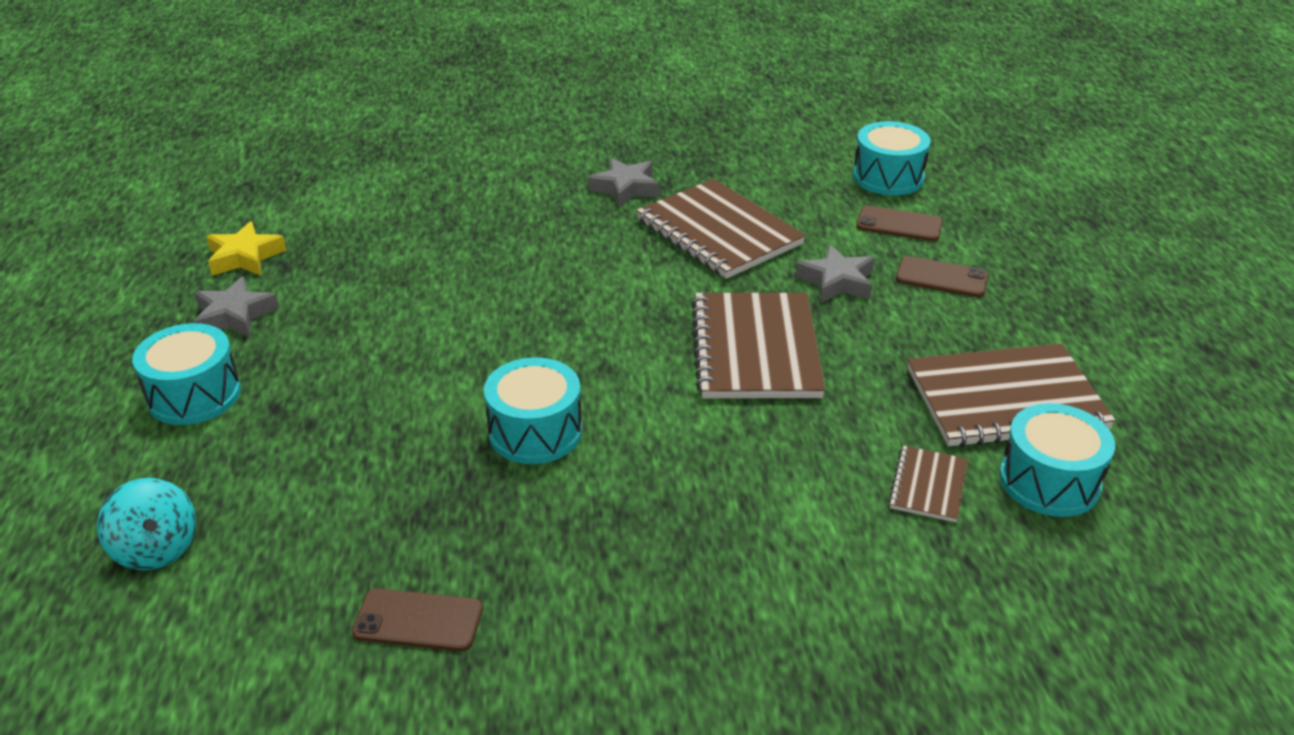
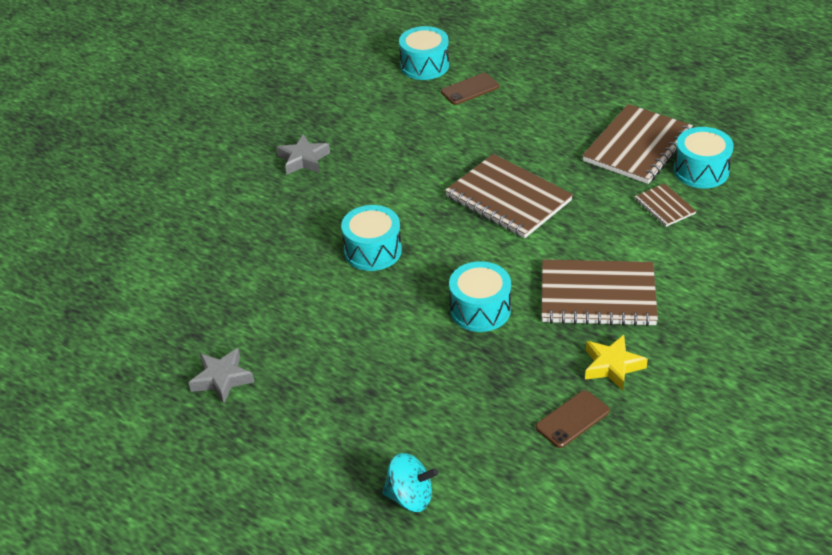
camera: 45 degrees left, 5 degrees up
(194, 395) = (284, 429): turquoise drum -> turquoise drum (372, 251)
(244, 257) = (160, 348): yellow star -> yellow star (612, 366)
(719, 232) = (393, 151): brown notebook -> brown notebook (598, 295)
(837, 281) = (489, 139): grey star -> none
(941, 277) = (529, 105): brown phone -> none

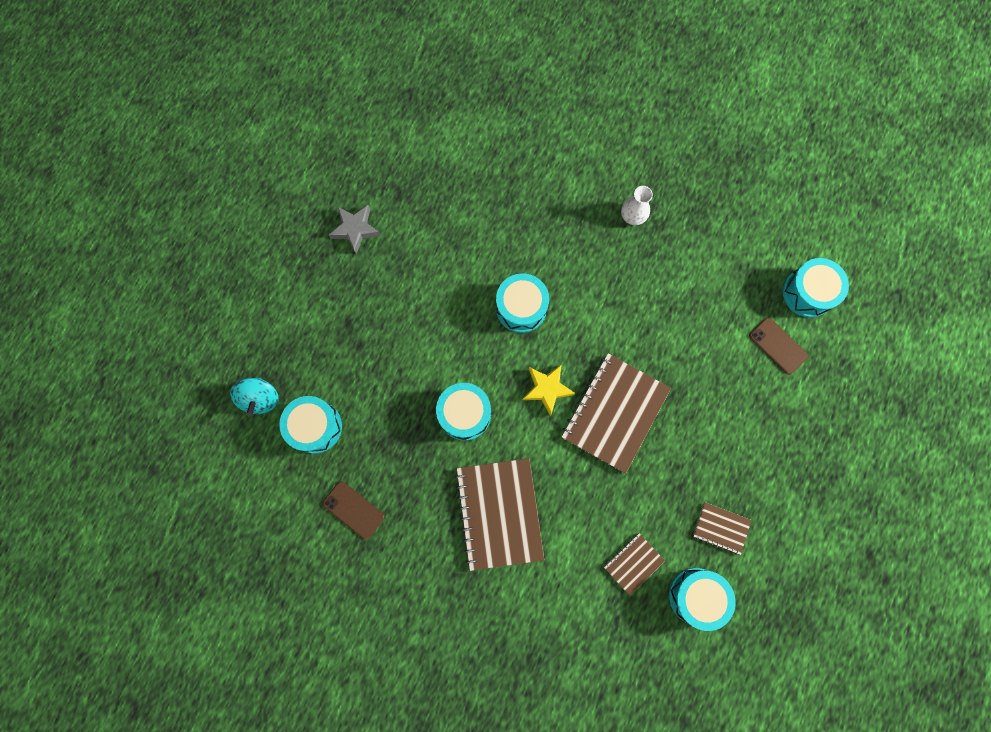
camera: 75 degrees right, 35 degrees up
(303, 159) = (632, 216): grey star -> white vase
(462, 445) = (315, 427): none -> turquoise drum
(612, 366) = (416, 536): yellow star -> yellow star (547, 389)
(637, 146) = (721, 528): brown notebook -> brown notebook, size x0.49

